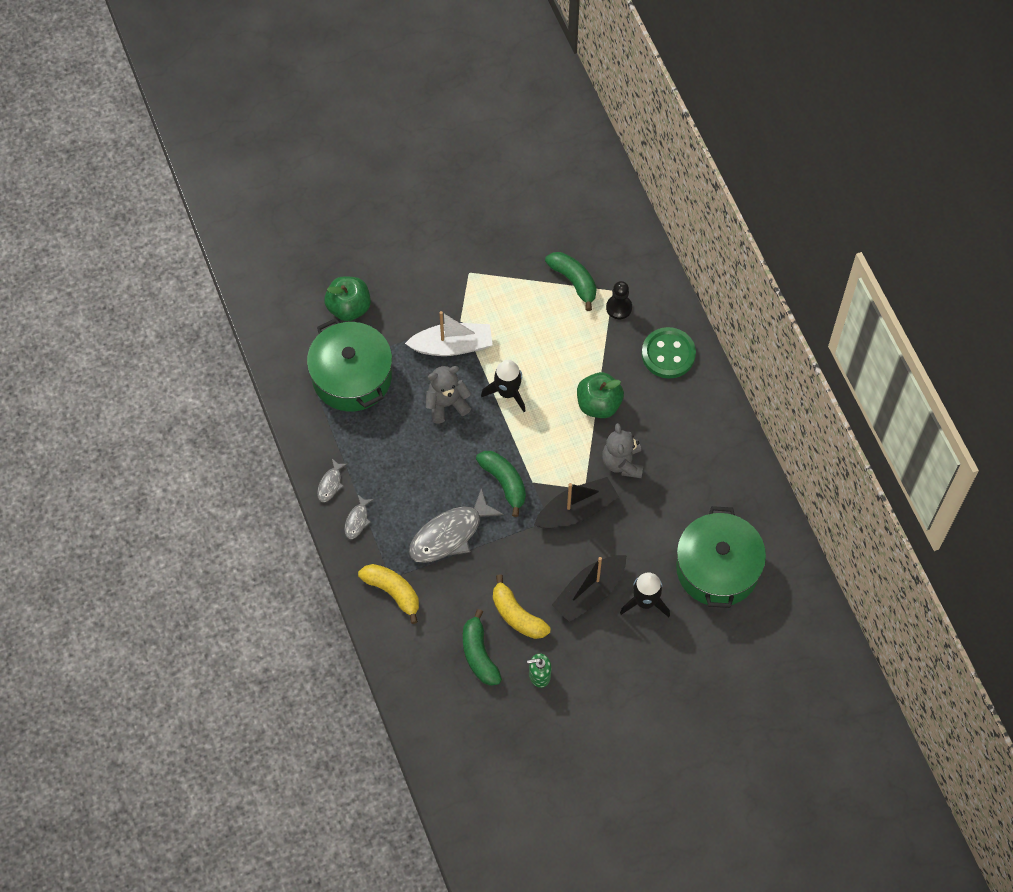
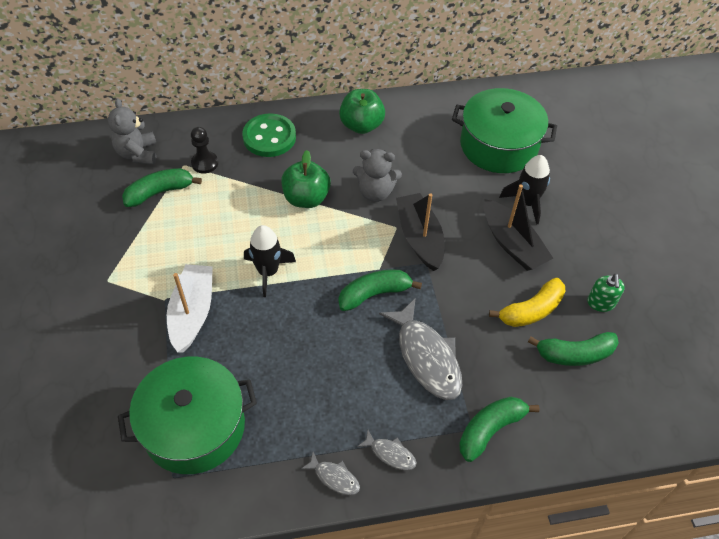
camera: 80 degrees left, 10 degrees down
(349, 308) = (97, 413): green apple -> green apple (361, 125)
(393, 592) = (490, 429): yellow banana -> green banana
(446, 404) = (264, 331): grey teddy bear -> grey teddy bear (138, 153)

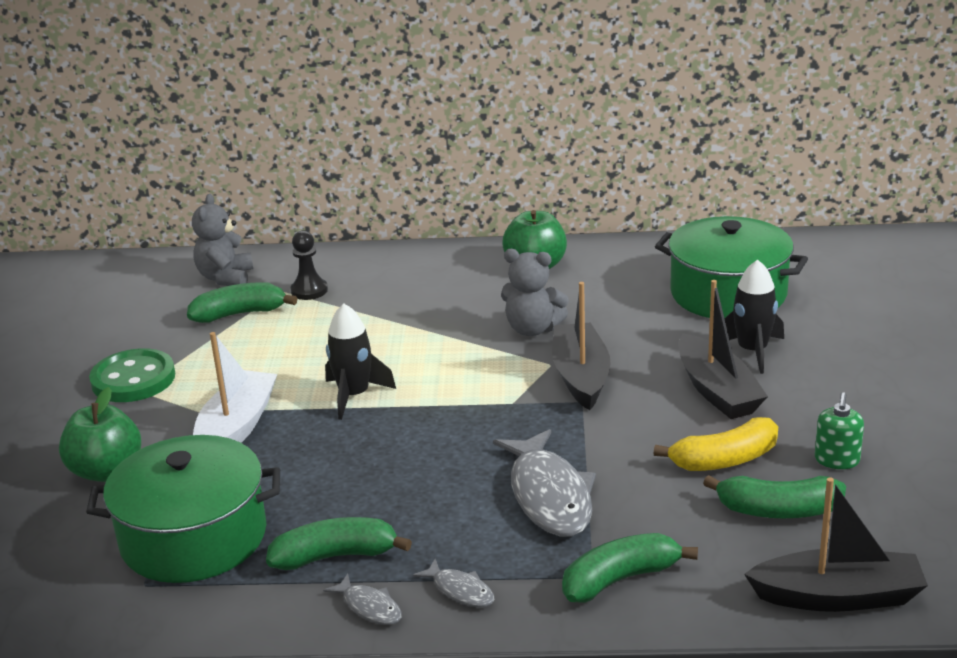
camera: 15 degrees right, 25 degrees down
(269, 137) = (405, 271): green button -> green button (133, 379)
(306, 198) = (433, 330): green apple -> green apple (106, 471)
(374, 294) = (495, 427): green banana -> green banana (335, 556)
(626, 427) = (838, 596): none -> black boat

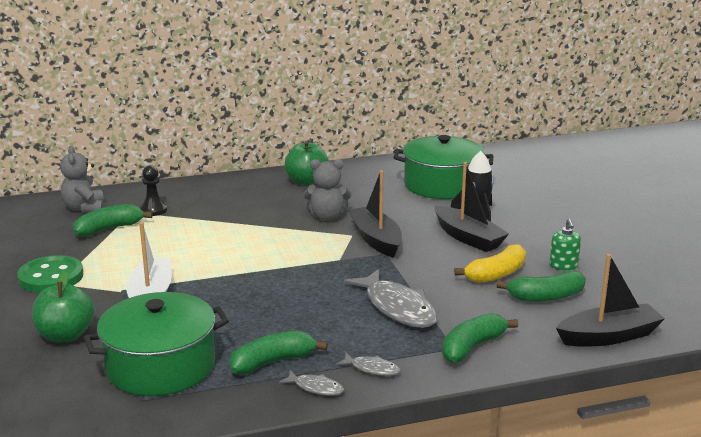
camera: 20 degrees left, 5 degrees down
(354, 396) = (226, 268): black rocket -> none

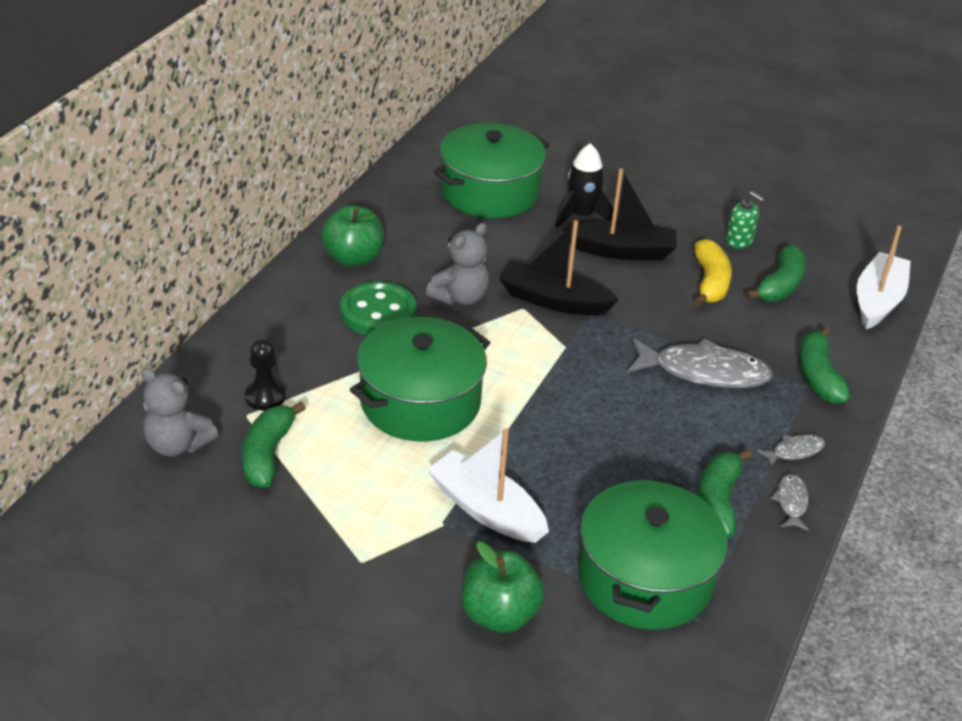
camera: 50 degrees left, 15 degrees up
(51, 277) = (337, 560): green button -> green button (378, 312)
(215, 244) = (420, 402): none -> green pot
(315, 388) = (791, 502): grey fish -> grey fish turned 60 degrees counterclockwise
(609, 336) = (878, 301): black boat -> white boat

